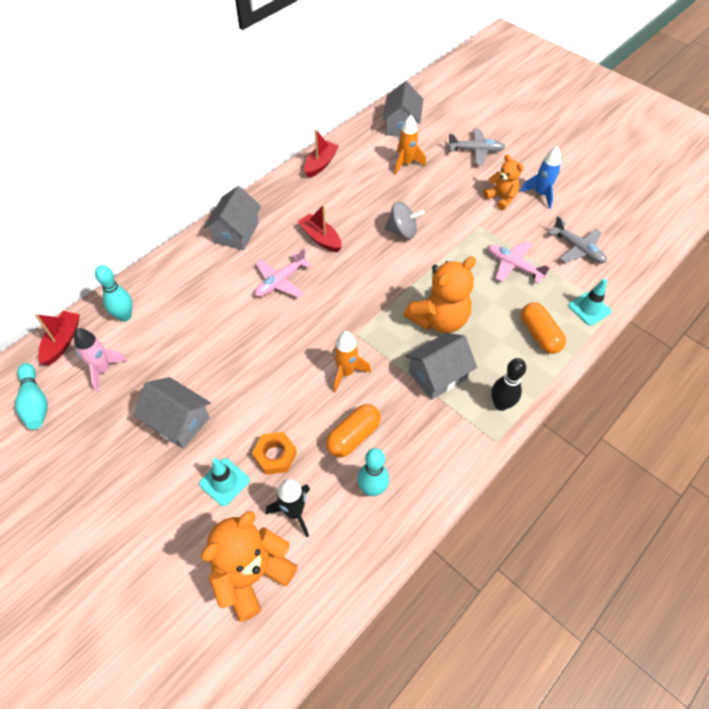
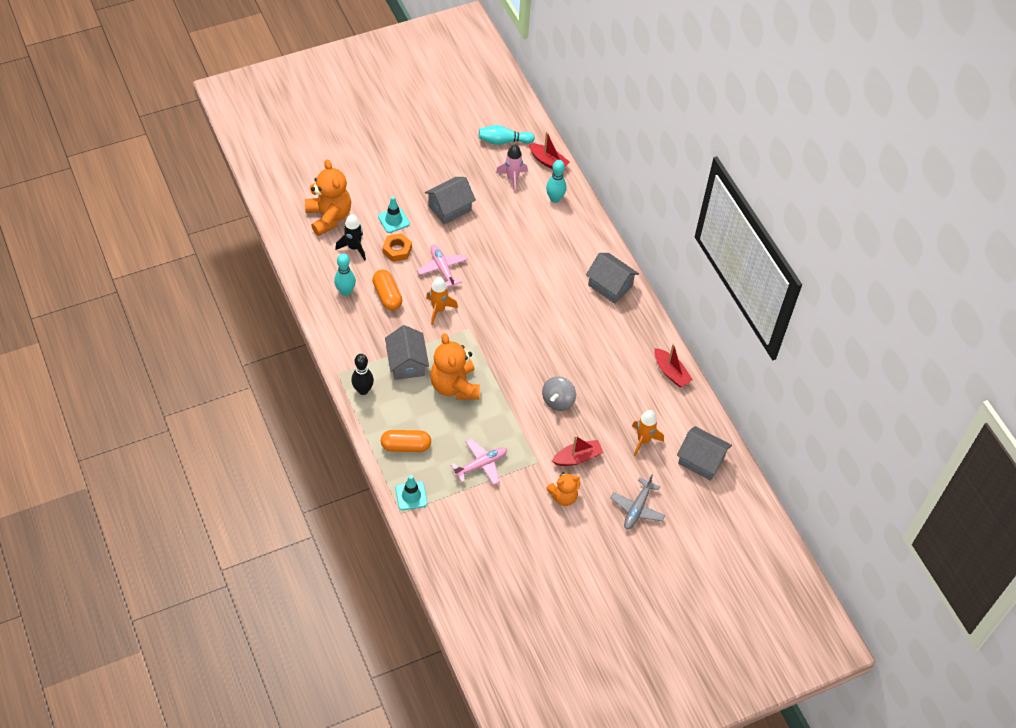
camera: 110 degrees right, 0 degrees up
(280, 281) = (543, 298): pink plane -> pink plane (442, 268)
(320, 238) = (577, 340): red boat -> red boat (577, 458)
(540, 194) = (553, 532): blue rocket -> none
(578, 249) = (475, 525): grey plane -> none

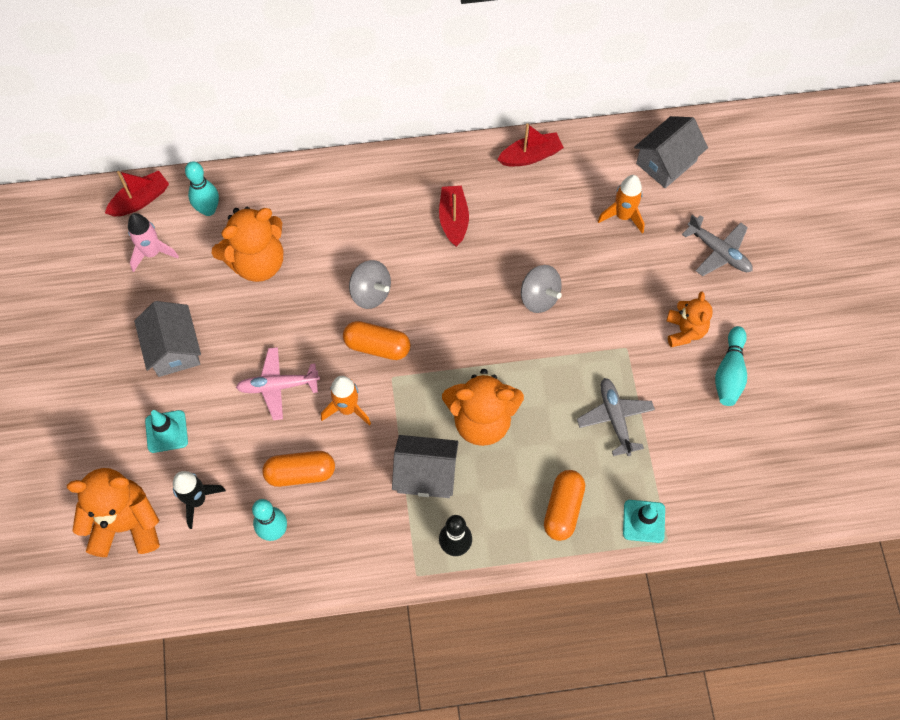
camera: 70 degrees left, 10 degrees up
(397, 250) = (223, 440): orange nut -> none
(481, 464) = (615, 418): pink plane -> grey plane
(488, 315) = (377, 346): none -> orange capsule
(503, 141) = (80, 246): turquoise bowling pin -> turquoise bowling pin (729, 373)
(526, 235) = (257, 262): none -> orange teddy bear
(526, 302) = (370, 293): none -> grey spinning top
(577, 458) = (631, 298): red boat -> red boat (453, 220)
(610, 285) = (376, 185): grey house -> none

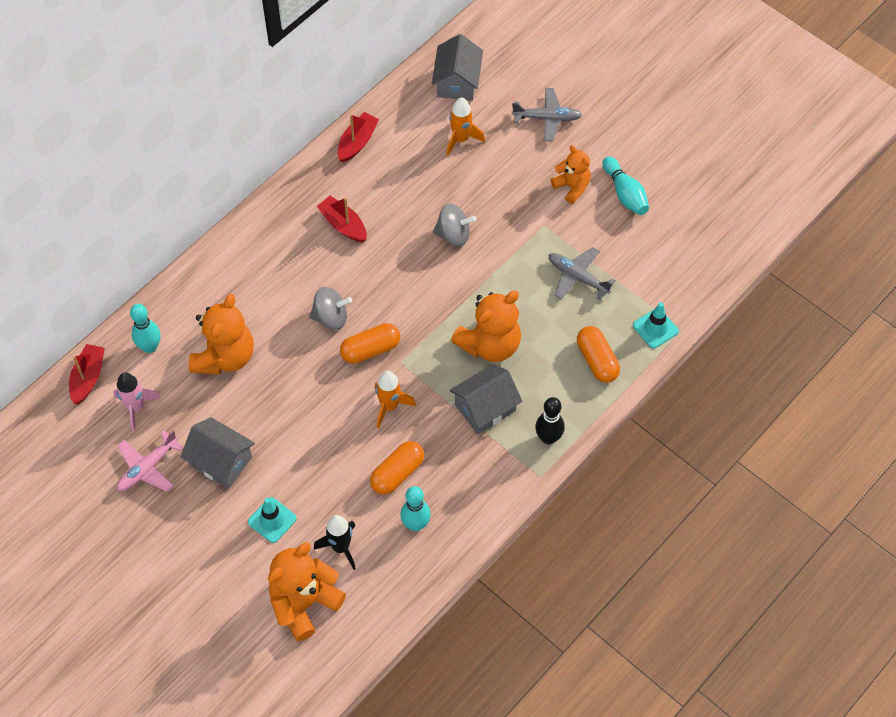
camera: 40 degrees left, 5 degrees down
(277, 386) = (324, 429): pink plane -> pink plane (147, 468)

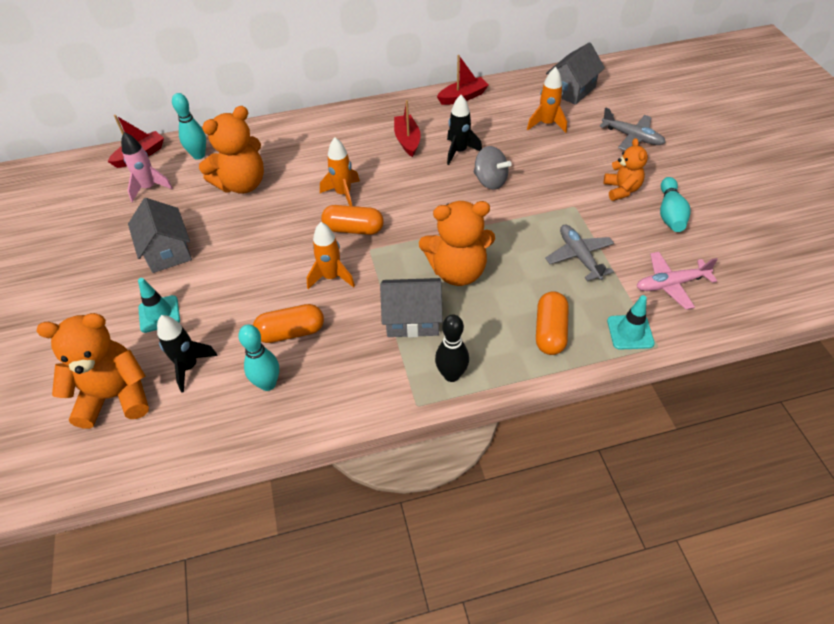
camera: 35 degrees right, 10 degrees down
(147, 468) = (114, 229): pink plane -> pink plane (670, 284)
(331, 317) = (343, 194): grey spinning top -> orange rocket
(402, 214) = (459, 151): none -> black rocket

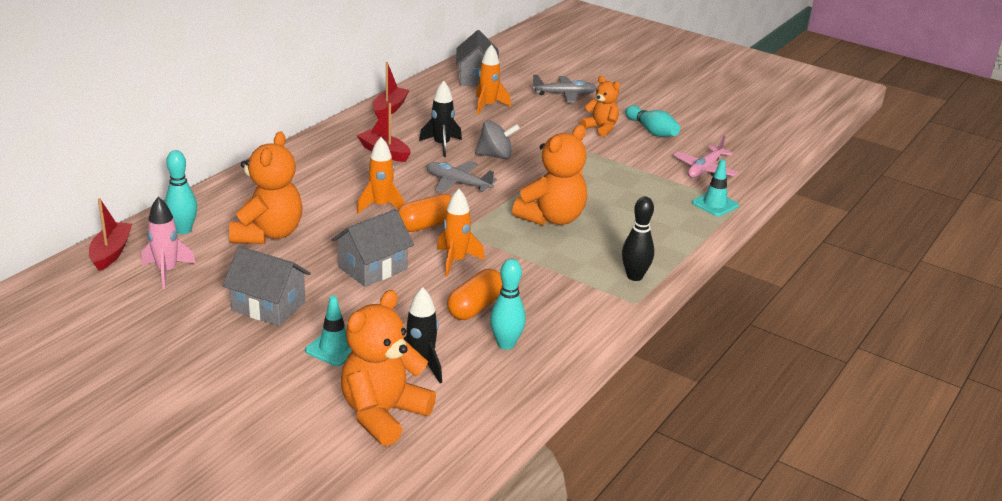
camera: 45 degrees left, 20 degrees down
(412, 319) = (560, 259): grey house -> grey house (373, 268)
(550, 331) = (665, 225): orange capsule -> none
(579, 256) = (625, 177): grey plane -> grey plane (457, 183)

